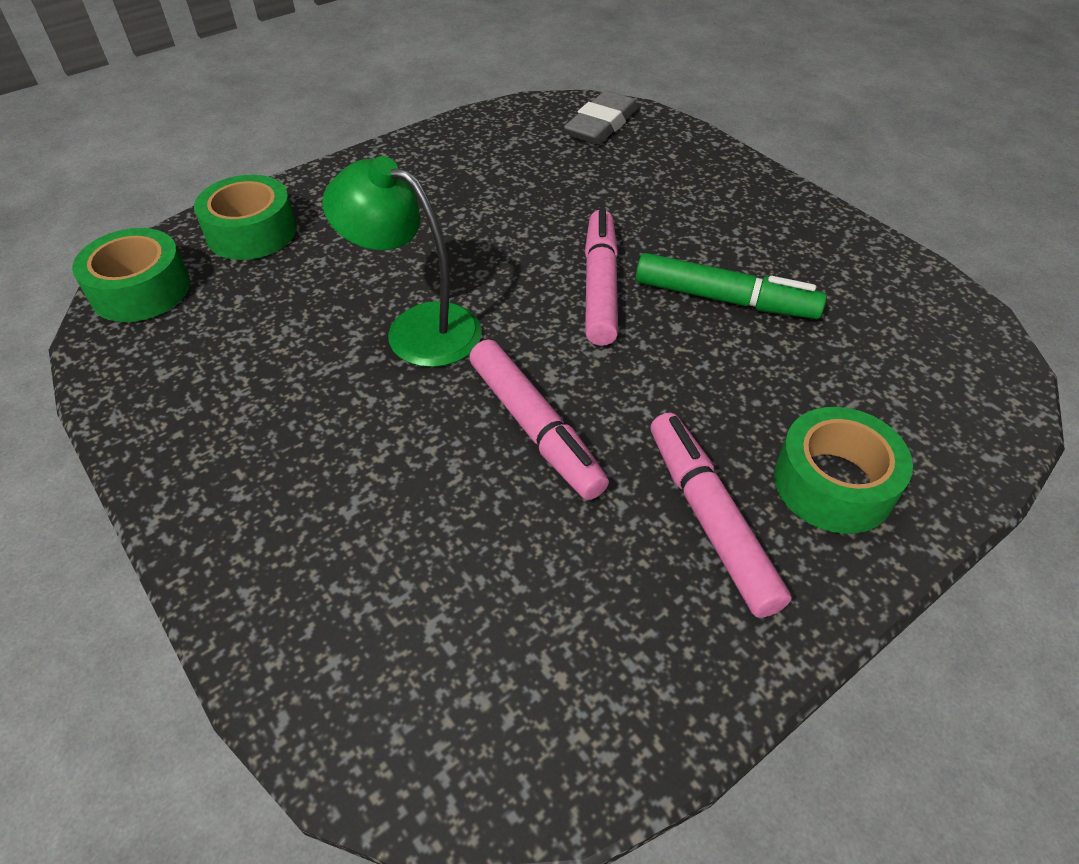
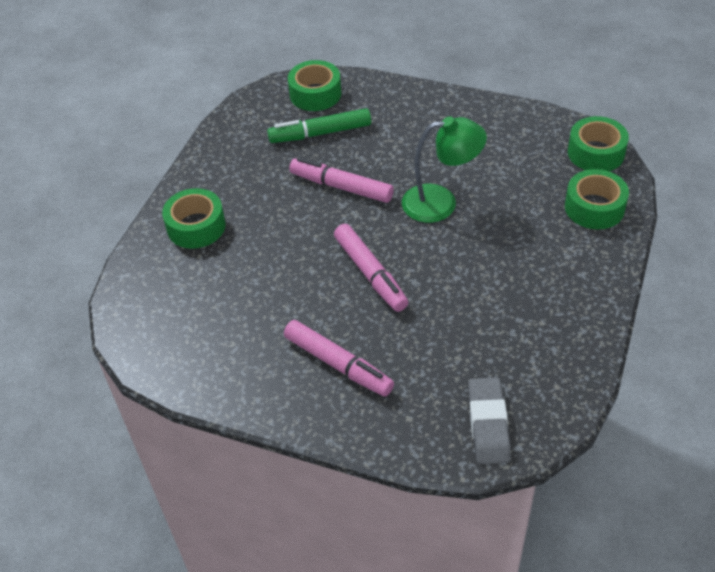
camera: 150 degrees right, 0 degrees up
(397, 694) = (315, 94): none -> green tape
(709, 519) = (242, 188): pink marker -> pink marker (338, 364)
(725, 299) = (295, 301): green marker -> green marker (320, 133)

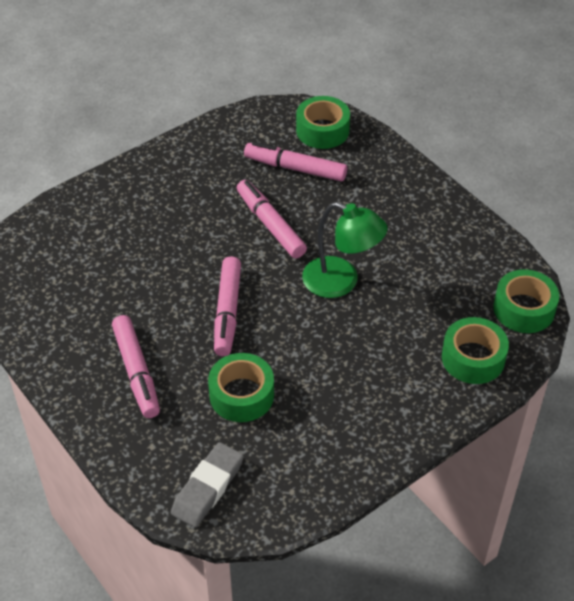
camera: 30 degrees right, 0 degrees up
(196, 226) = (128, 199): green tape -> green tape (241, 395)
(320, 133) = (295, 168): green marker -> pink marker

